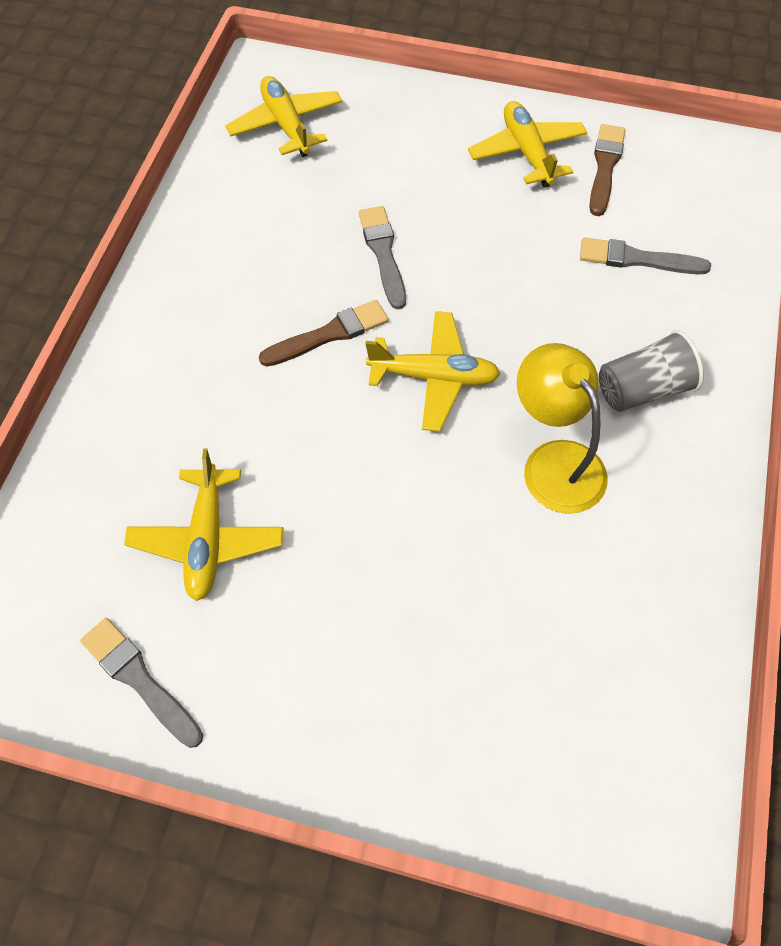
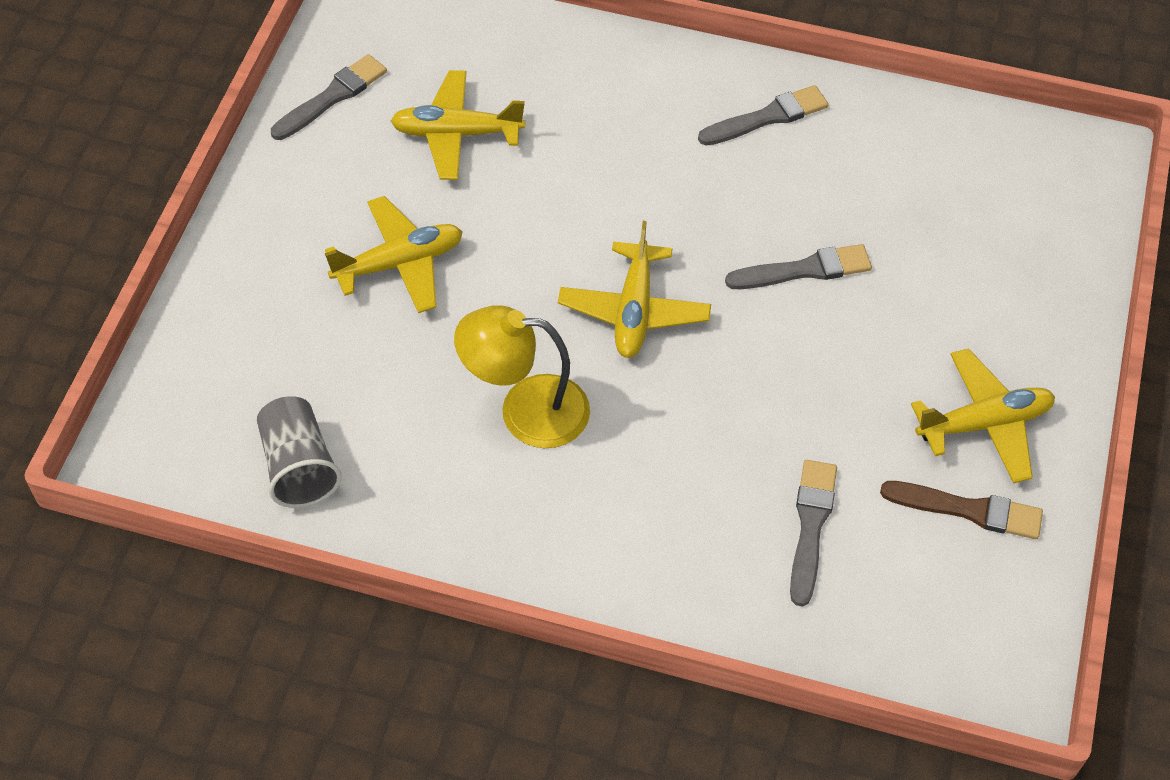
camera: 90 degrees right, 5 degrees down
(206, 273) = (767, 117): none -> grey brush
(286, 125) = (1000, 179): yellow plane -> yellow plane (399, 263)
(329, 334) = (689, 221): brown brush -> none
(554, 462) = (525, 411): yellow lamp -> yellow lamp turned 150 degrees counterclockwise
(642, 389) = (616, 505): grey cup -> grey cup (298, 466)

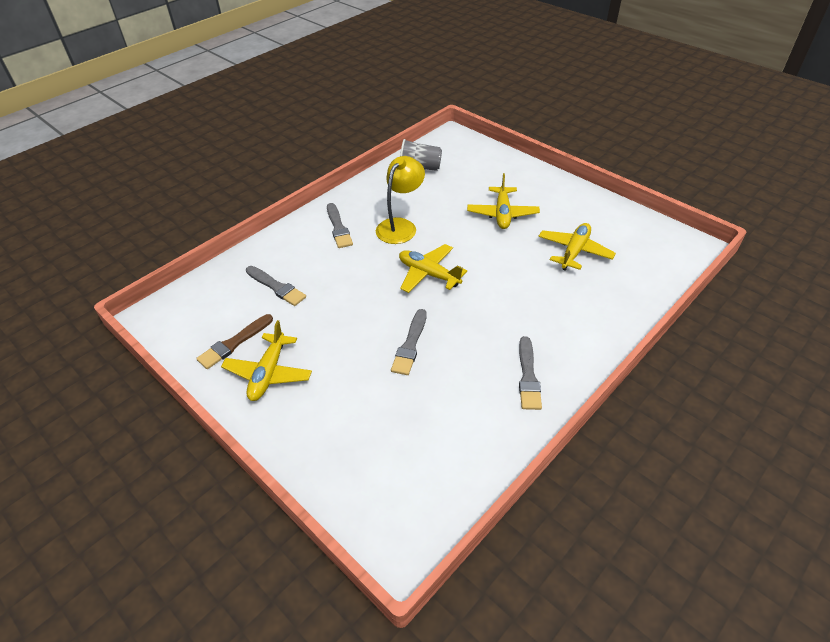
camera: 120 degrees right, 10 degrees down
(332, 97) = (618, 220): grey brush -> grey brush (338, 228)

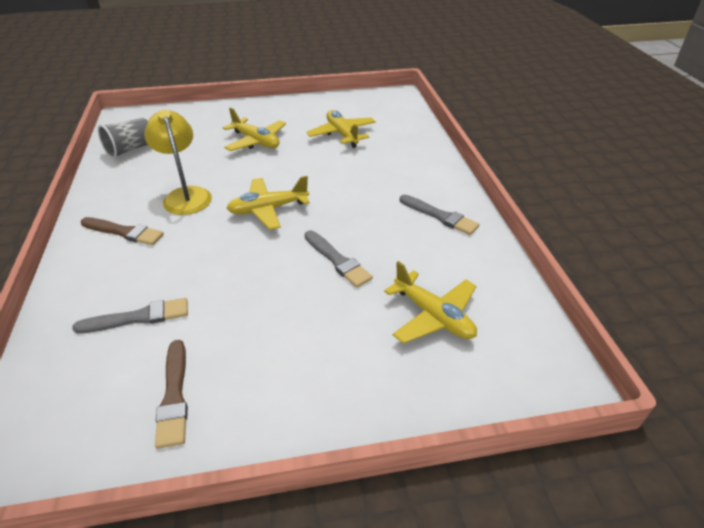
camera: 55 degrees left, 5 degrees down
(268, 373) = (257, 383): yellow plane -> yellow plane (433, 316)
(338, 228) = (124, 232): grey brush -> brown brush

